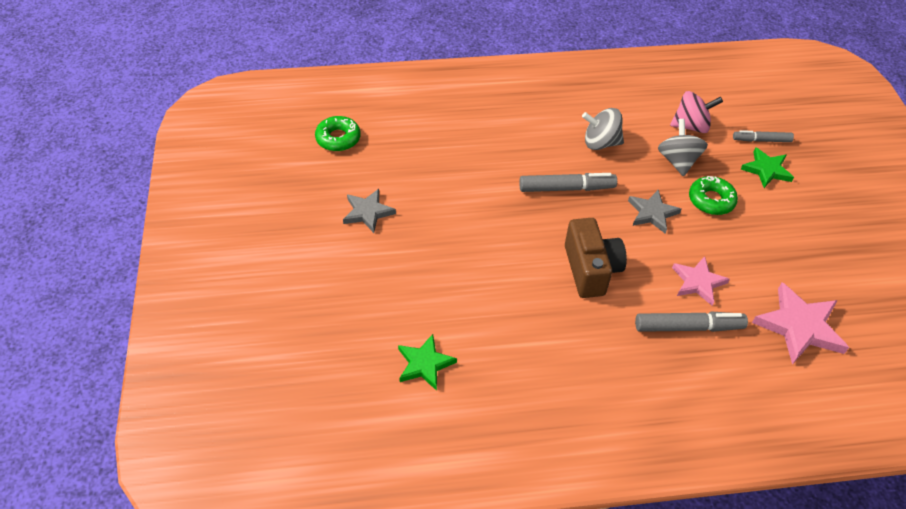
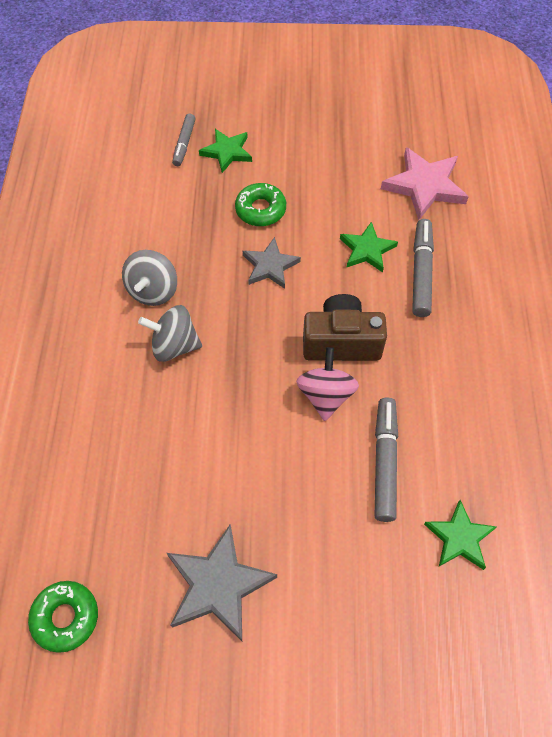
camera: 80 degrees left, 10 degrees up
(368, 212) = (218, 585): grey star -> grey star, size x1.55
(566, 188) = (218, 341): grey marker -> grey marker (384, 462)
(678, 161) = (198, 224): grey spinning top -> grey spinning top (174, 345)
(691, 126) = (147, 198): pink spinning top -> pink spinning top (325, 395)
(698, 282) = (367, 250): pink star -> green star

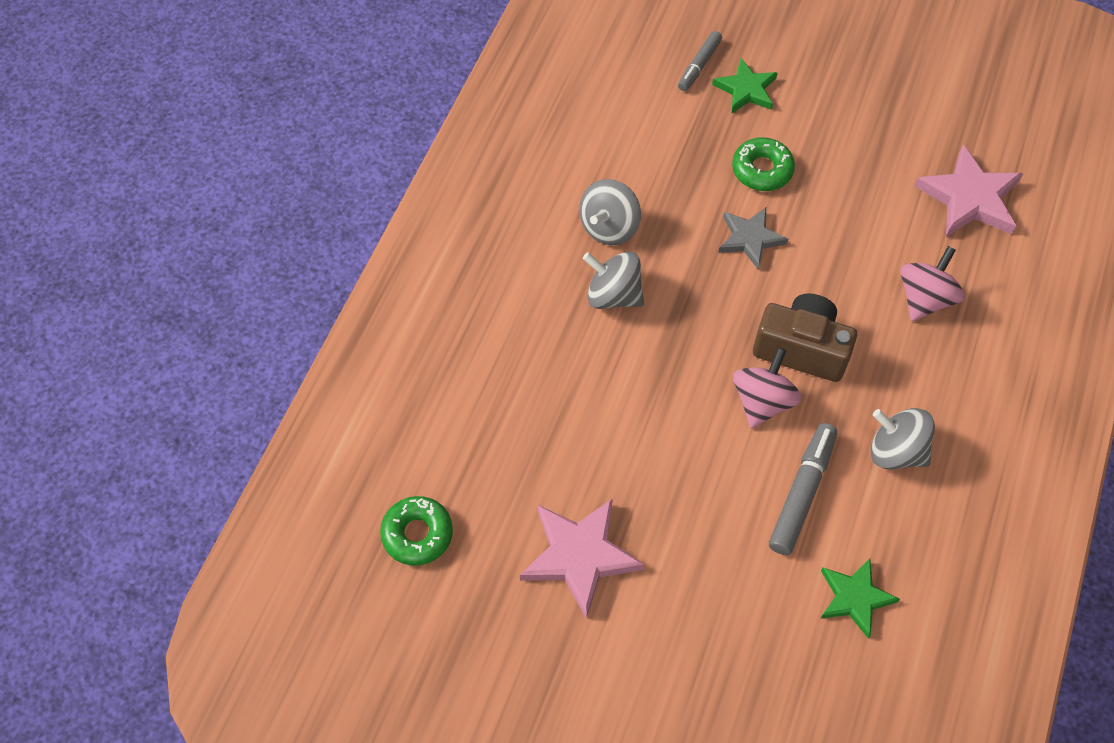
camera: 20 degrees right, 0 degrees up
(218, 585) = (580, 556): grey star -> pink star
(367, 250) = (870, 253): green star -> none
(421, 272) = (924, 299): grey marker -> pink spinning top
(445, 401) = (896, 451): none -> grey spinning top

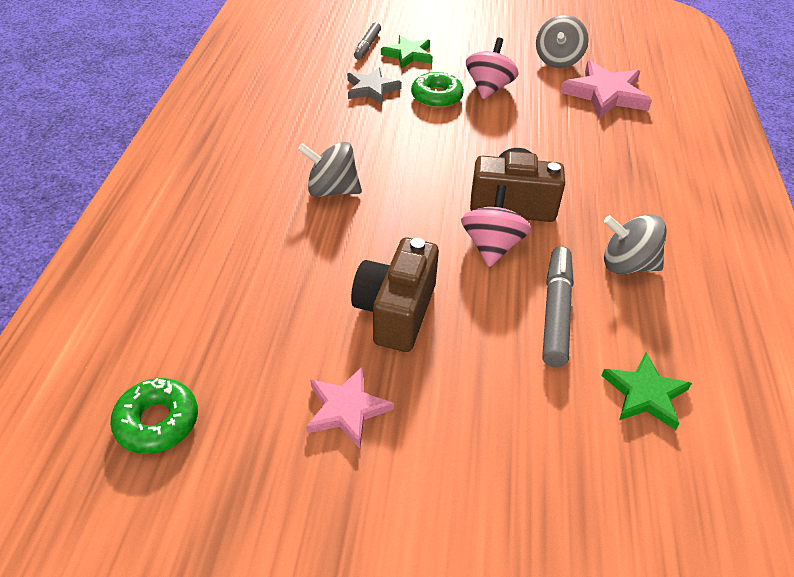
camera: 15 degrees left, 15 degrees down
(580, 556) = (347, 409): pink star -> pink star, size x0.65
(609, 227) = (317, 146): grey spinning top -> grey spinning top (557, 60)
(646, 462) = (396, 311): none -> brown camera
(750, 238) = (441, 138): grey star -> grey star (371, 89)
(924, 299) = (601, 157): pink spinning top -> pink spinning top (488, 88)

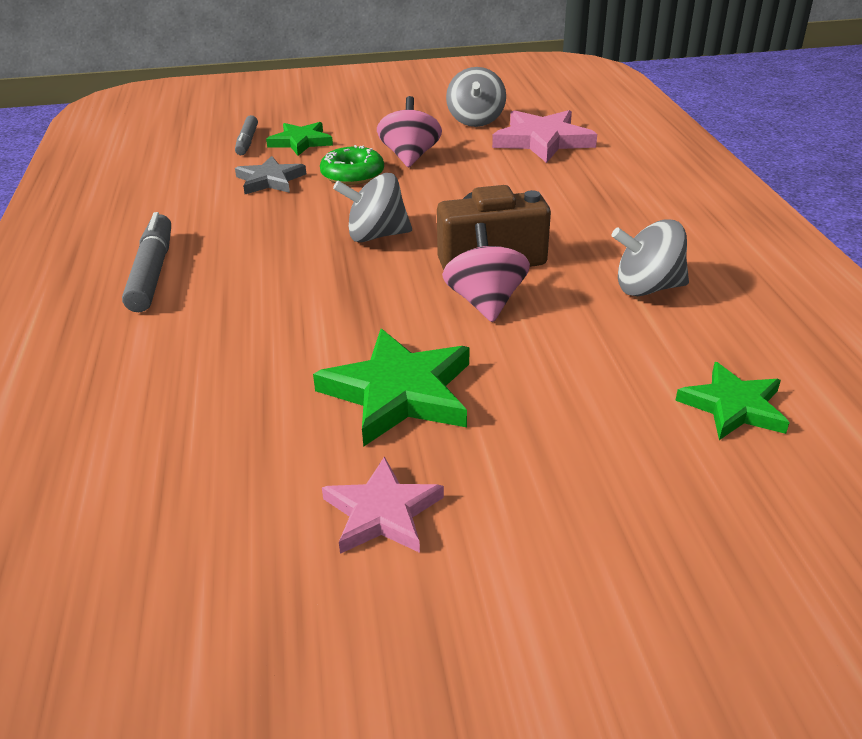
camera: 15 degrees left, 10 degrees down
(157, 422) = (119, 596): green donut -> none
(332, 190) = (262, 286): grey spinning top -> grey spinning top (376, 236)
(396, 311) = (399, 392): brown camera -> green star
(555, 311) = (591, 349): grey marker -> grey marker (152, 272)

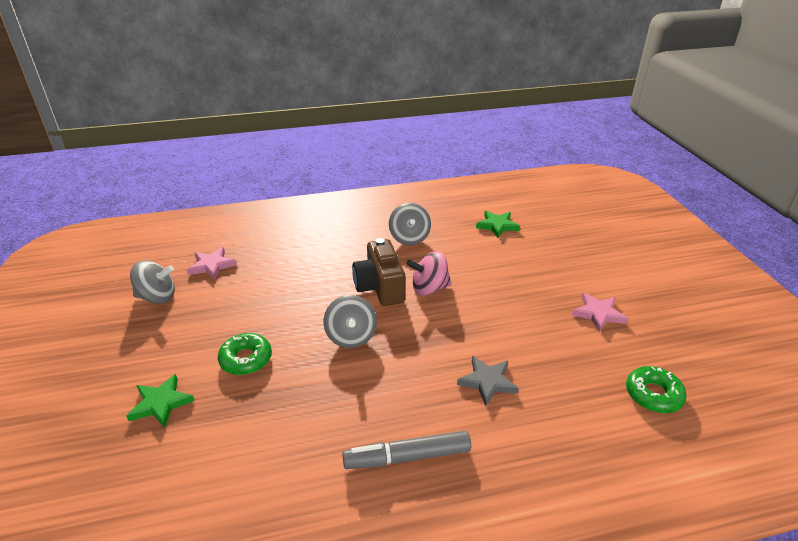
camera: 95 degrees left, 0 degrees up
(129, 534) = (653, 395): none -> green donut
(247, 142) = (143, 447): grey marker -> none
(270, 180) = (244, 412): grey star -> grey star (487, 382)
(399, 392) = (516, 314): green star -> none
(410, 157) = (220, 329): pink spinning top -> none
(542, 141) = (212, 265): pink star -> pink star, size x0.65

